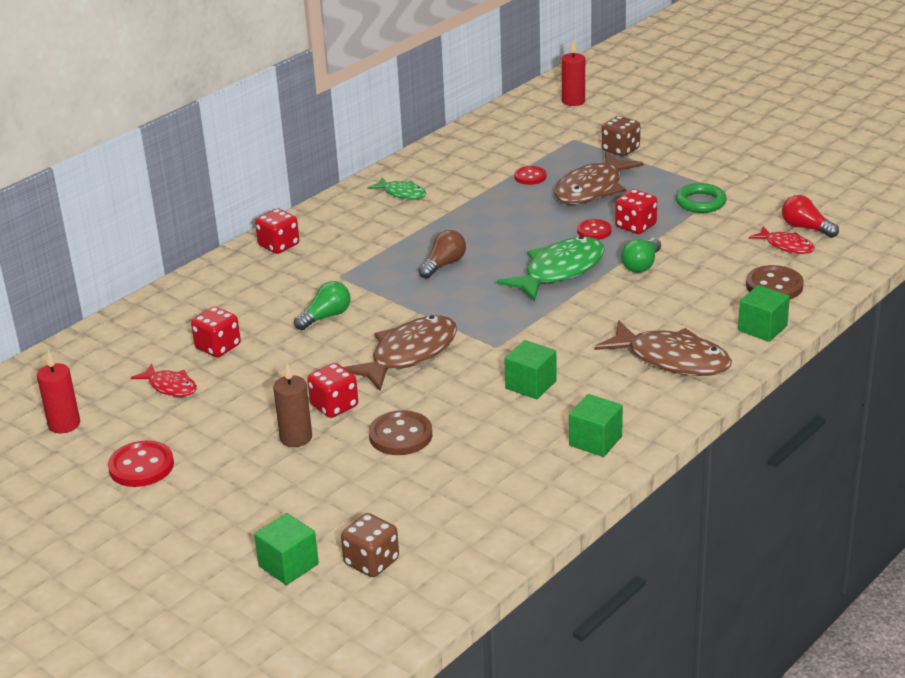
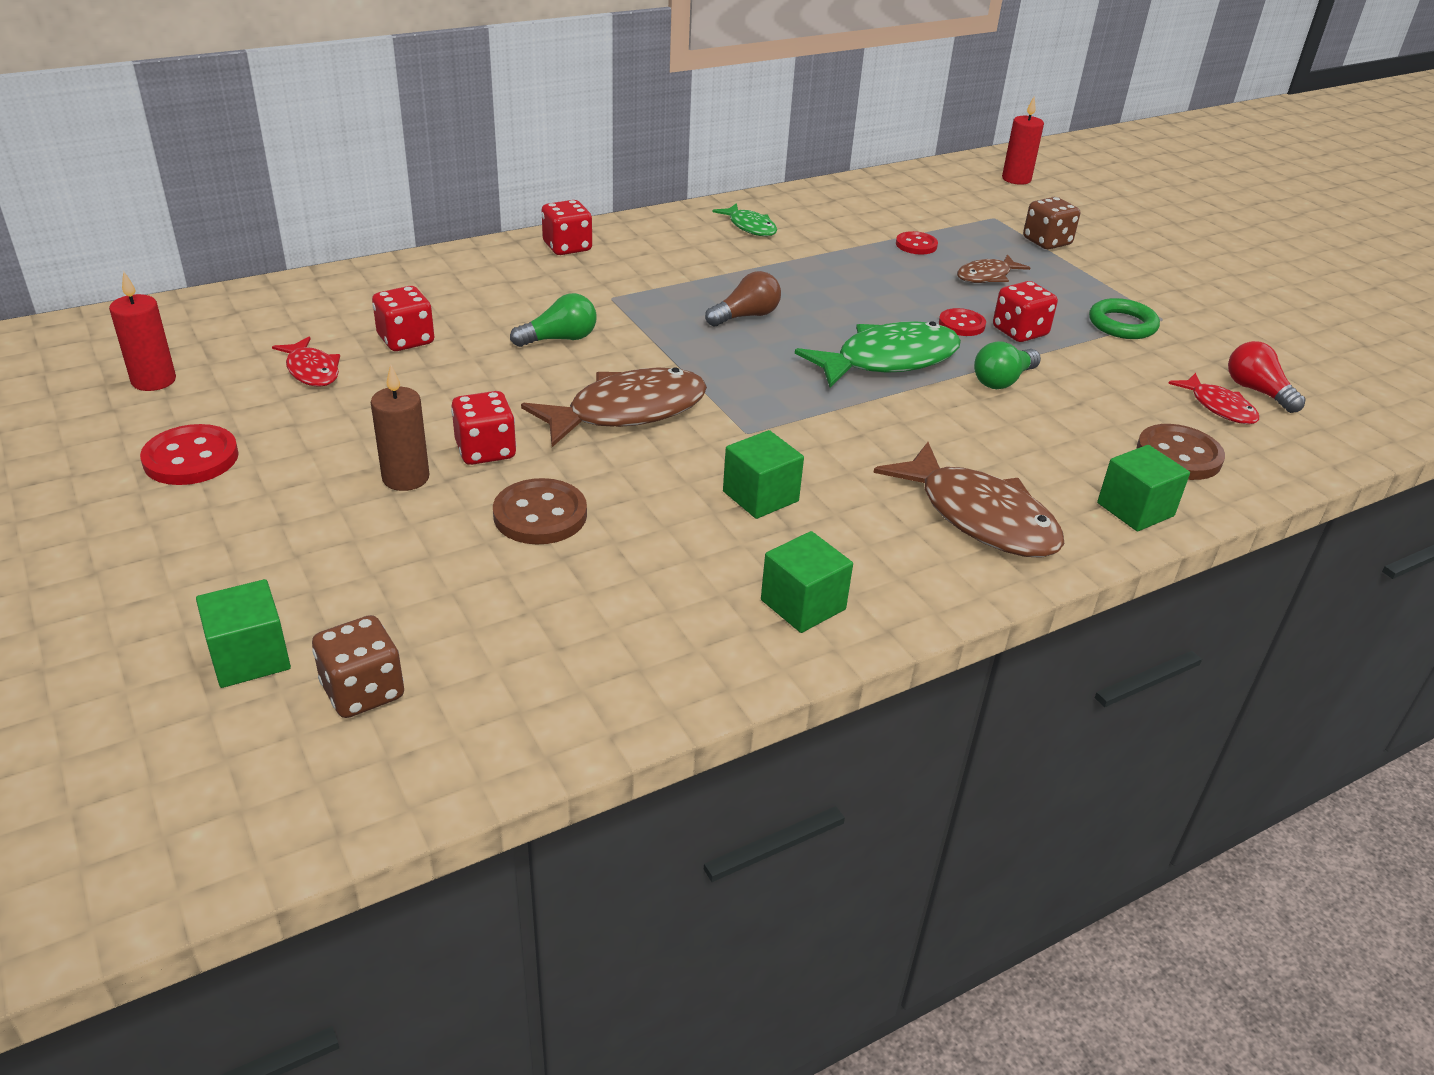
camera: 15 degrees right, 5 degrees up
(592, 189) = (987, 276): brown fish -> brown fish, size x0.54

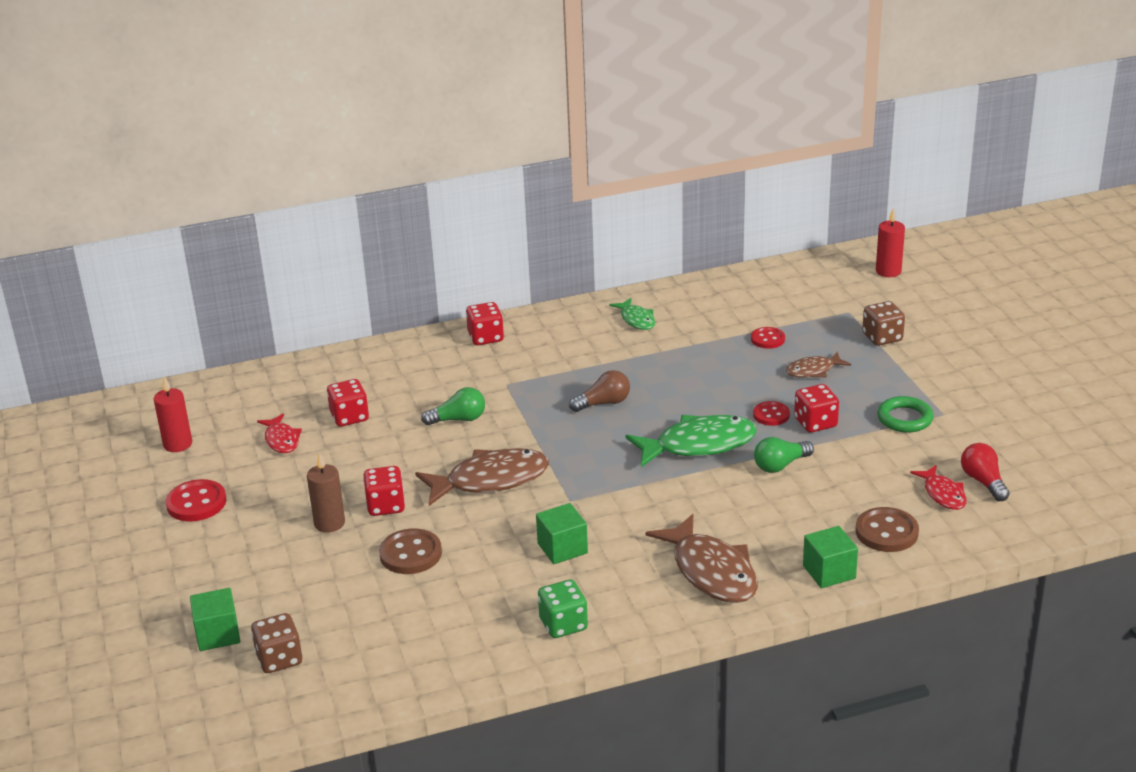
camera: 15 degrees right, 5 degrees down
(803, 605) = (563, 624): green cube -> green dice

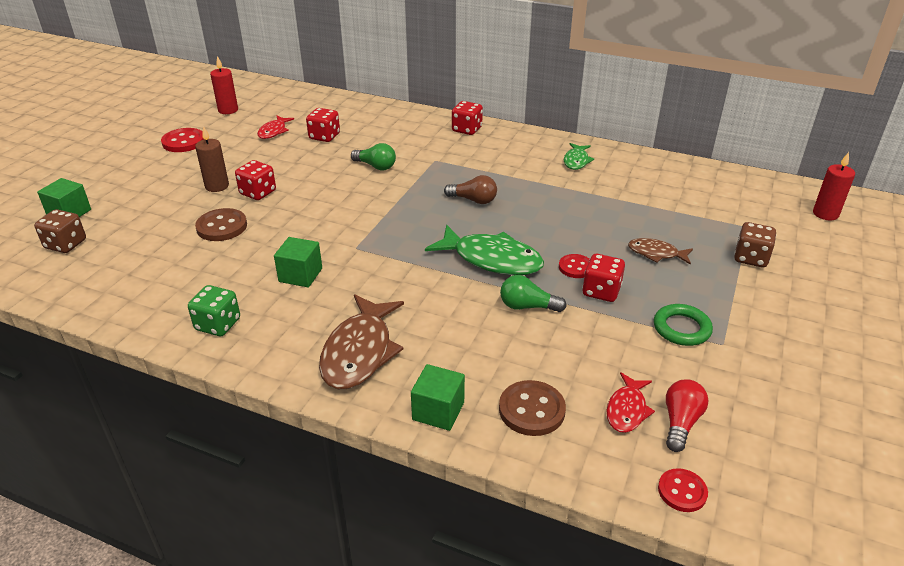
camera: 40 degrees right, 5 degrees up
(490, 480) = (333, 209): brown fish -> none
(767, 339) = (652, 215): red button -> red button (682, 491)

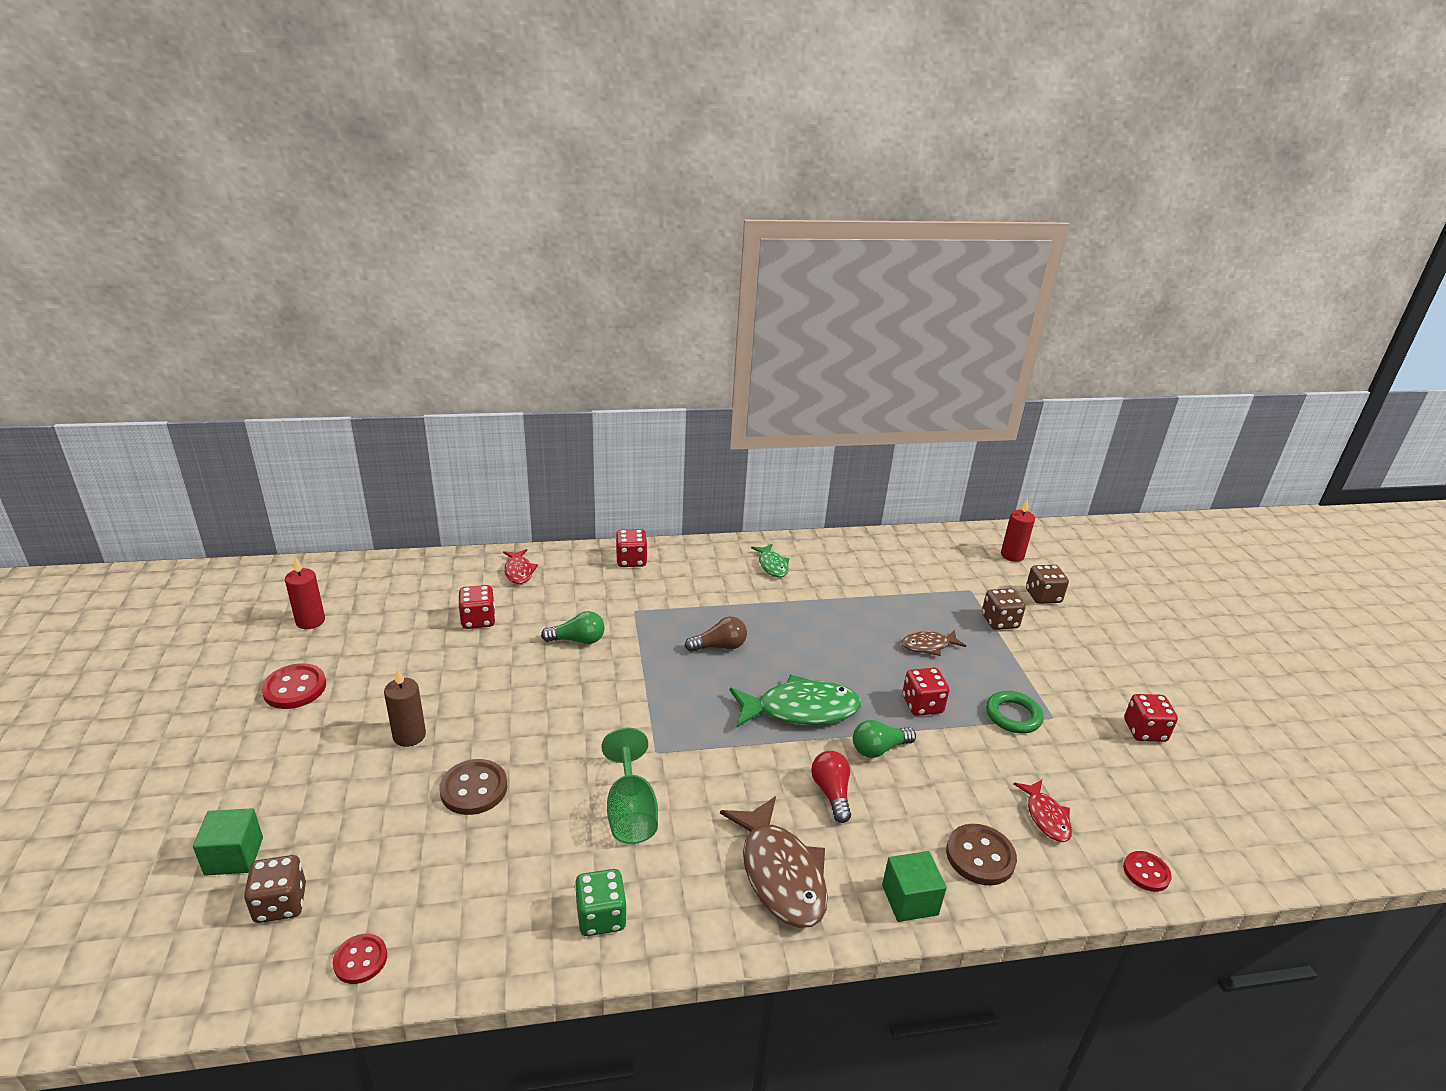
camera: 35 degrees left, 5 degrees down
(258, 193) = (472, 725): red dice -> red dice (1144, 731)
(274, 131) = (406, 633): red fish -> red fish (519, 571)
(300, 275) = (630, 811): green cube -> green goblet
(575, 267) = (879, 688): red button -> red button (360, 960)
(680, 422) = (1090, 808): red light bulb -> red light bulb (831, 793)
(823, 253) = (1043, 596): none -> brown dice

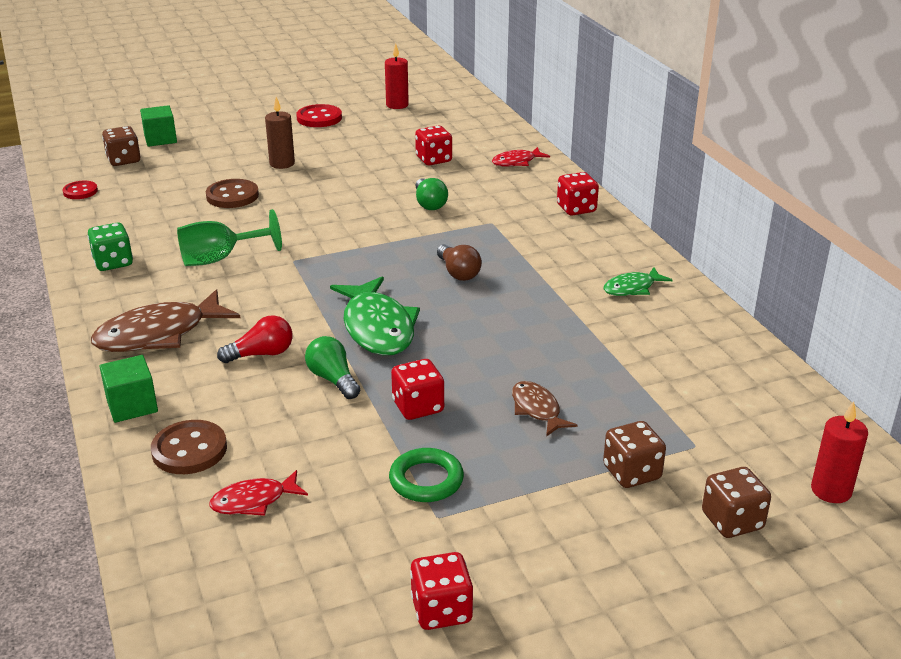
camera: 80 degrees right, 0 degrees up
(1146, 872) = (176, 581): red button -> none

